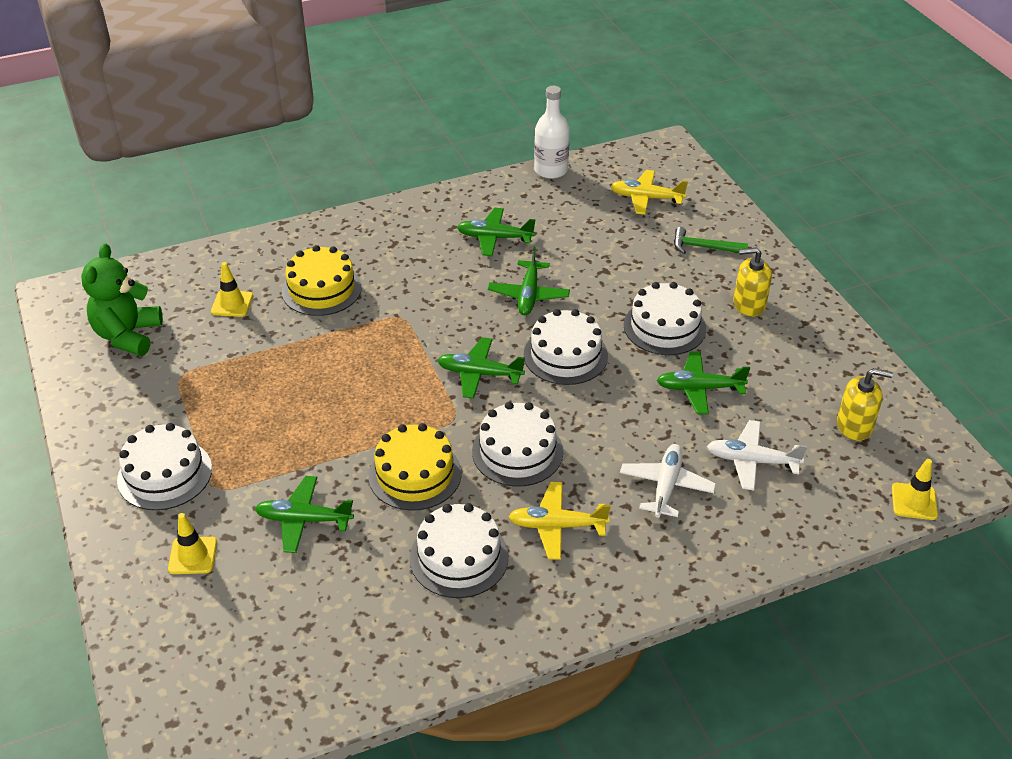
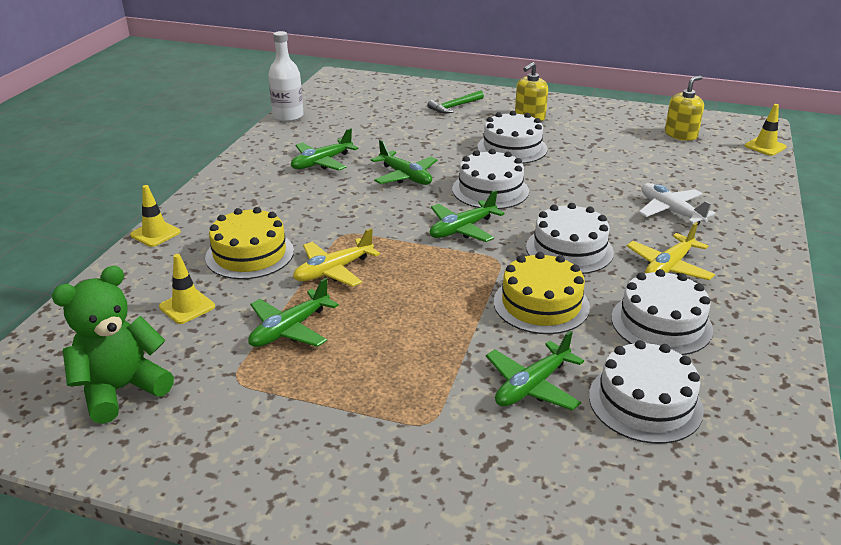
camera: 50 degrees left, 10 degrees down
(128, 335) = (121, 389): green teddy bear -> green teddy bear turned 90 degrees clockwise
(165, 474) = (364, 451): white cake -> white cake (645, 402)
(193, 555) = (506, 480): yellow traffic cone -> yellow traffic cone (155, 233)
(646, 198) = (376, 102): yellow plane -> yellow plane (333, 270)
(699, 388) = (588, 162): green plane -> green plane (290, 329)
(752, 461) = (678, 175): white plane -> none

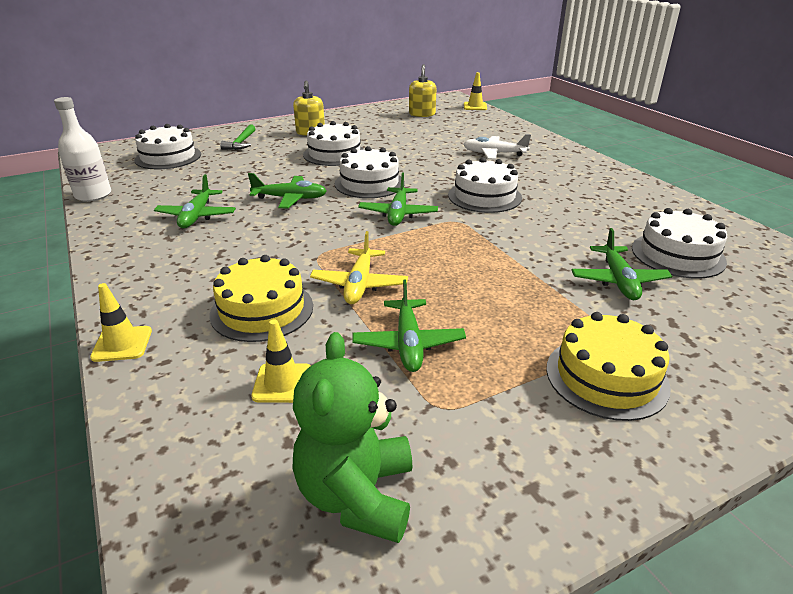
camera: 45 degrees left, 0 degrees up
(541, 304) = (531, 233): yellow cake -> yellow cake (606, 377)
(661, 323) = (604, 211): white cake -> white cake (168, 157)
(668, 267) = (550, 182): yellow plane -> none

